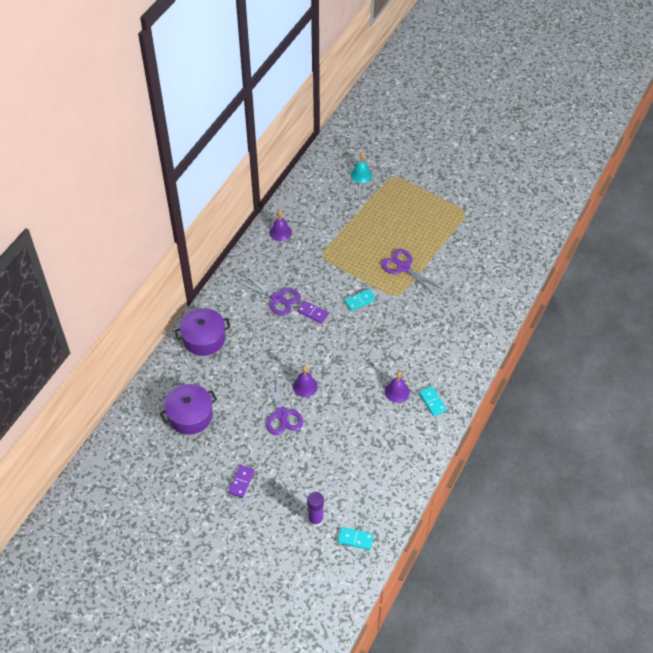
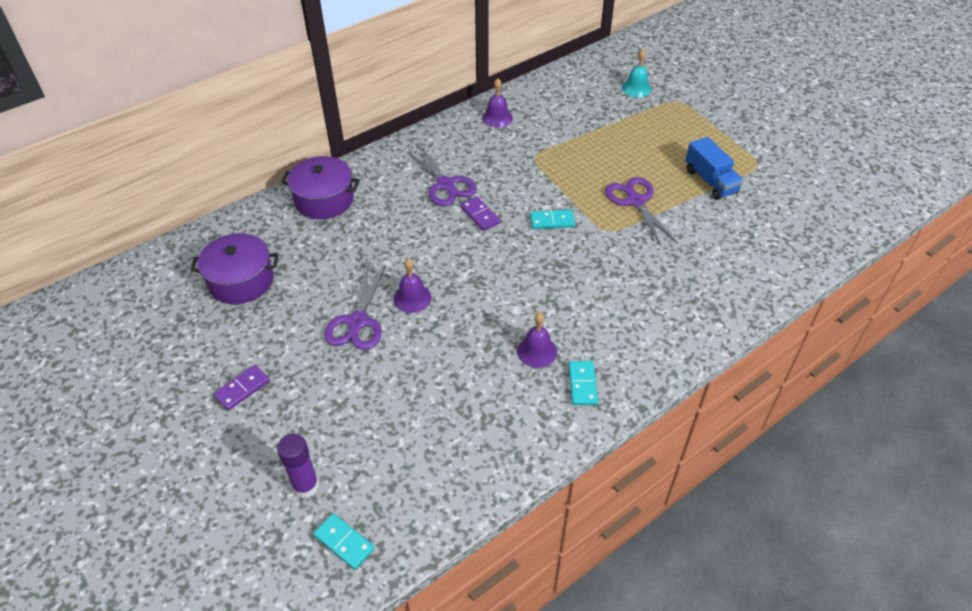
camera: 25 degrees right, 5 degrees down
(442, 235) = (710, 181): none -> blue truck

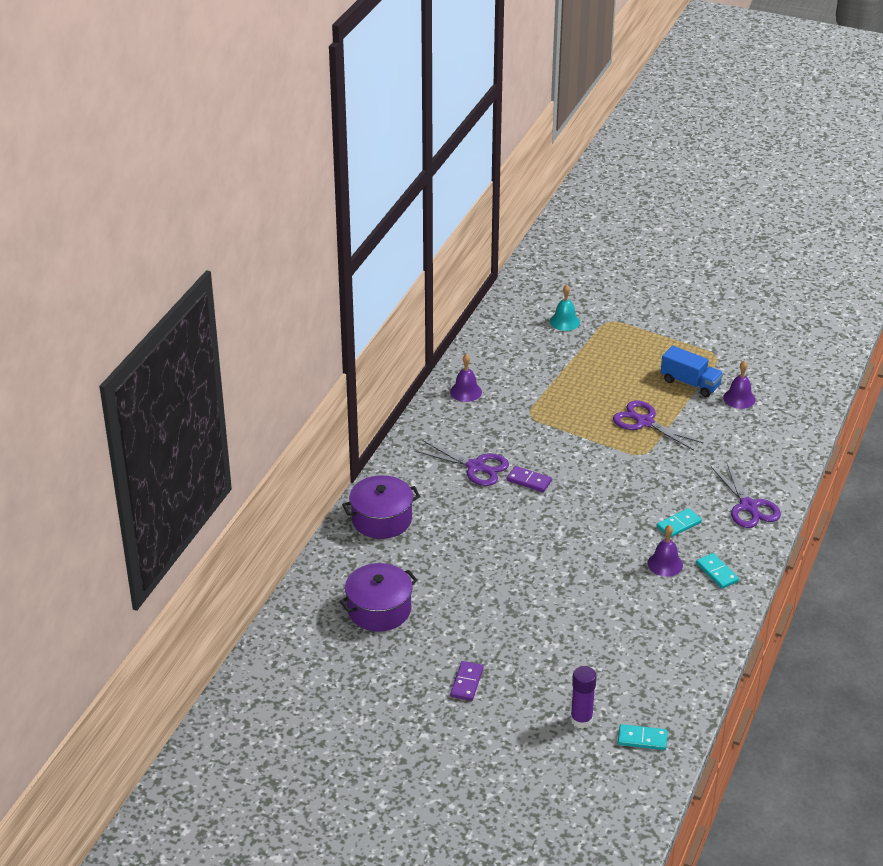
camera: 30 degrees left, 10 degrees down
(357, 322) = (509, 600): purple scissors -> purple scissors (748, 506)
(412, 298) = (535, 565): purple bell -> purple bell (739, 398)
(552, 221) = (592, 463): turquoise domino -> turquoise domino (678, 525)

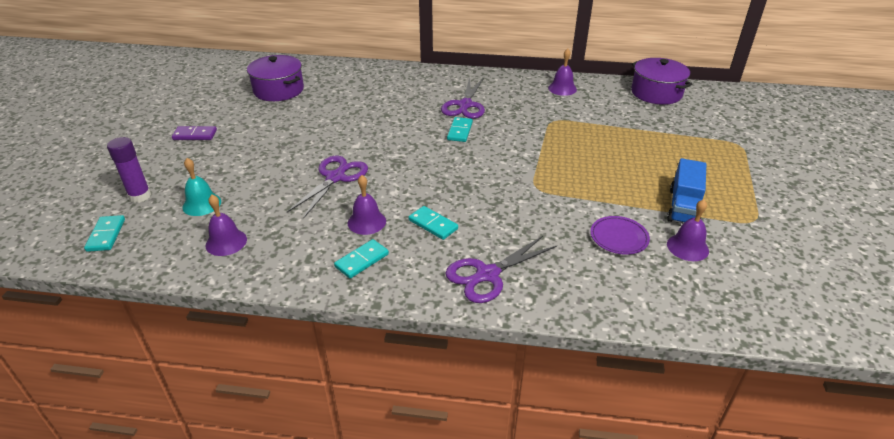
camera: 75 degrees right, 0 degrees up
(381, 519) = (382, 77): purple pot -> purple pot (656, 93)
(529, 481) = (460, 131): purple domino -> turquoise domino
(564, 321) = (710, 120): turquoise bell -> turquoise bell (201, 204)
(645, 422) = (590, 184): purple scissors -> purple scissors (335, 177)
(673, 655) = (226, 242): none -> purple bell
(720, 428) = (618, 238): none -> purple plate

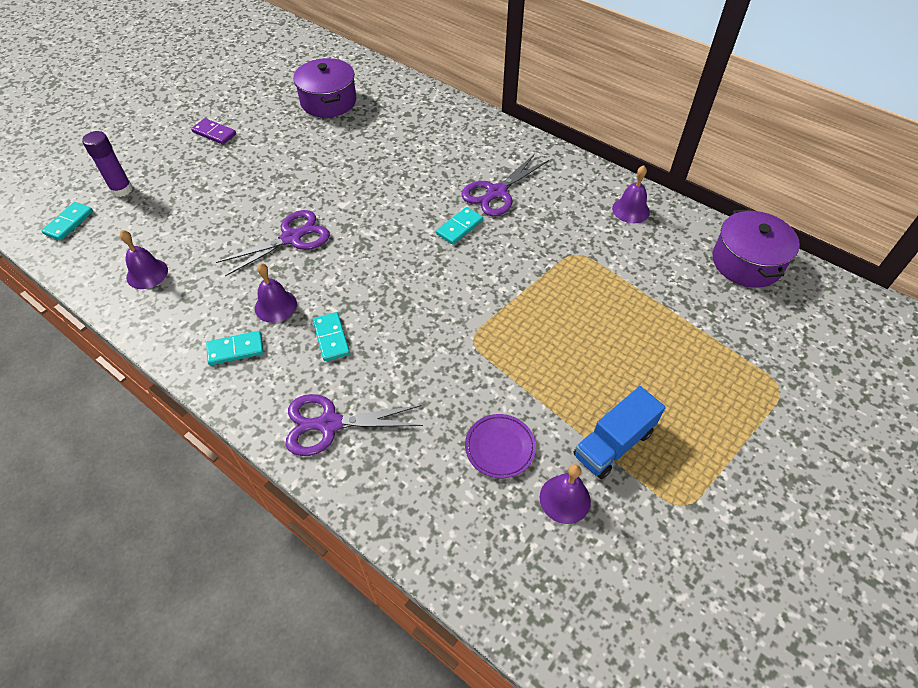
camera: 30 degrees right, 15 degrees up
(201, 204) = (160, 220): turquoise bell -> none

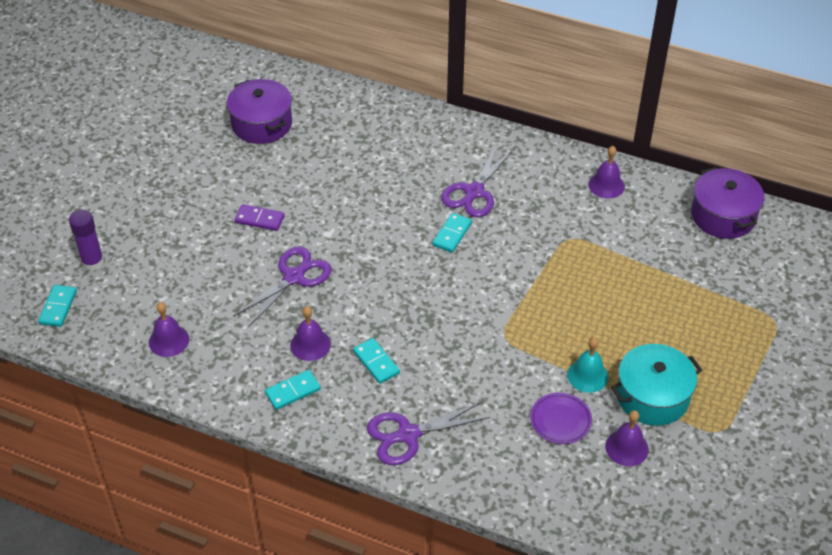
camera: 15 degrees left, 5 degrees down
(214, 133) = (157, 182): purple domino -> purple domino (259, 219)
(547, 402) = (587, 375): none -> turquoise bell
(613, 444) = (652, 396): blue truck -> turquoise pot

